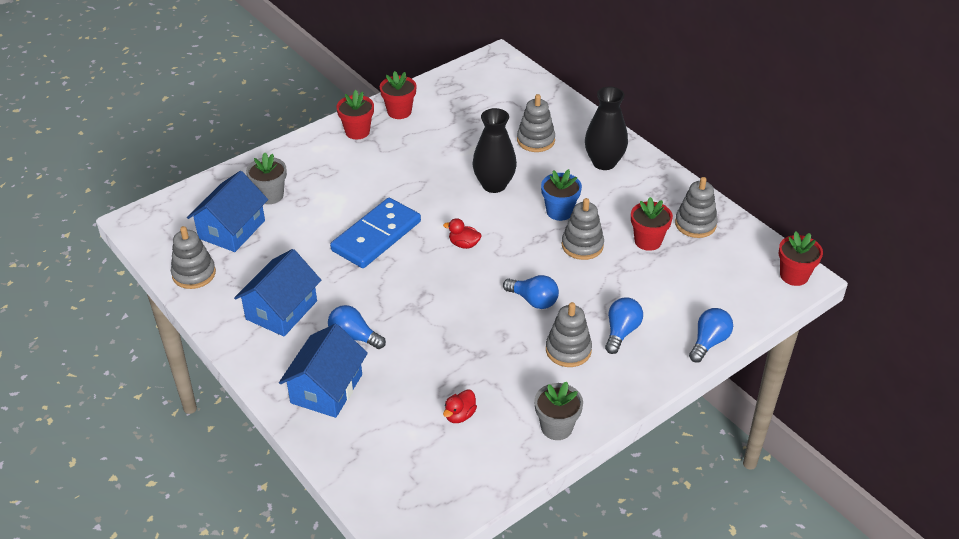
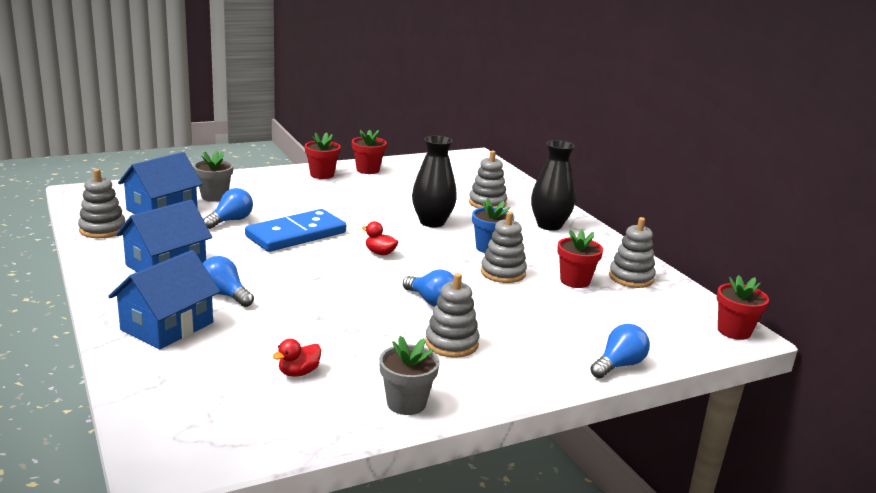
camera: 10 degrees right, 20 degrees down
(621, 332) = (518, 340): blue light bulb -> blue light bulb (231, 220)

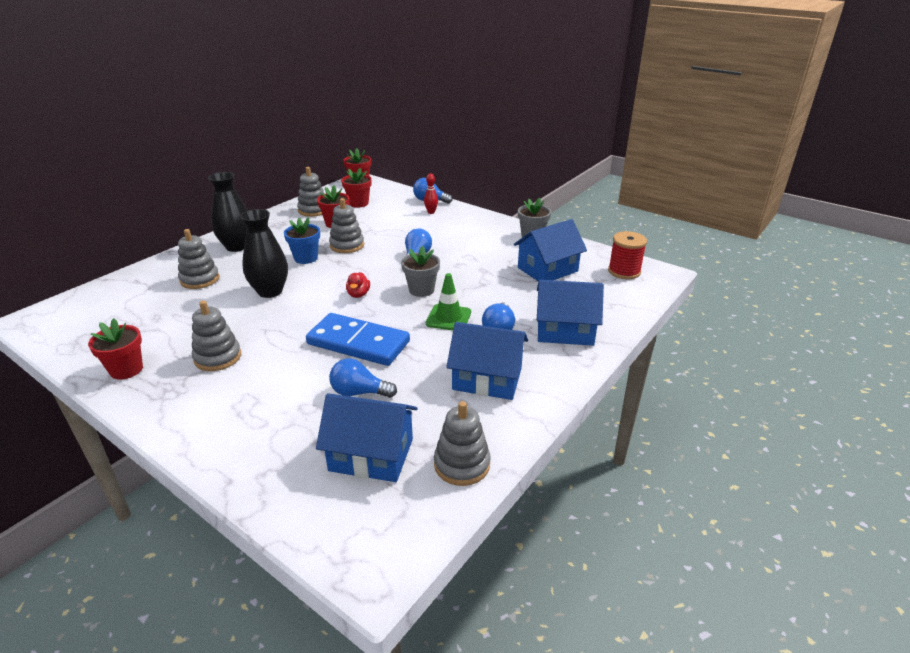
camera: 115 degrees left, 10 degrees up
(214, 196) = (298, 438): grey flower pot -> grey flower pot (421, 290)
(214, 433) = (624, 271): none -> red spool
(279, 279) = (448, 318): none -> green traffic cone
(298, 372) = (547, 269): red duck -> blue house
(322, 175) = (164, 394): red flower pot -> red flower pot (358, 203)
(451, 343) = (461, 240): grey stacking toy -> grey stacking toy (218, 357)
(569, 352) = (431, 212): none -> red bowling pin

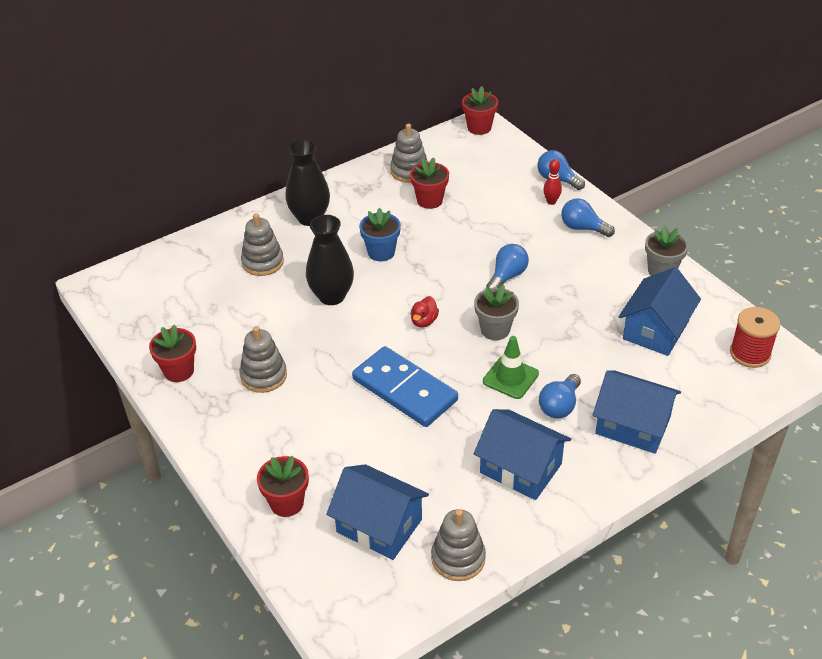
camera: 20 degrees right, 10 degrees up
(347, 245) = (432, 241): grey stacking toy -> none
(358, 203) = (466, 168): red flower pot -> red flower pot (287, 503)
(359, 392) = (388, 453): blue light bulb -> blue light bulb (583, 228)
(547, 269) = (655, 330): blue house -> blue house turned 45 degrees counterclockwise

